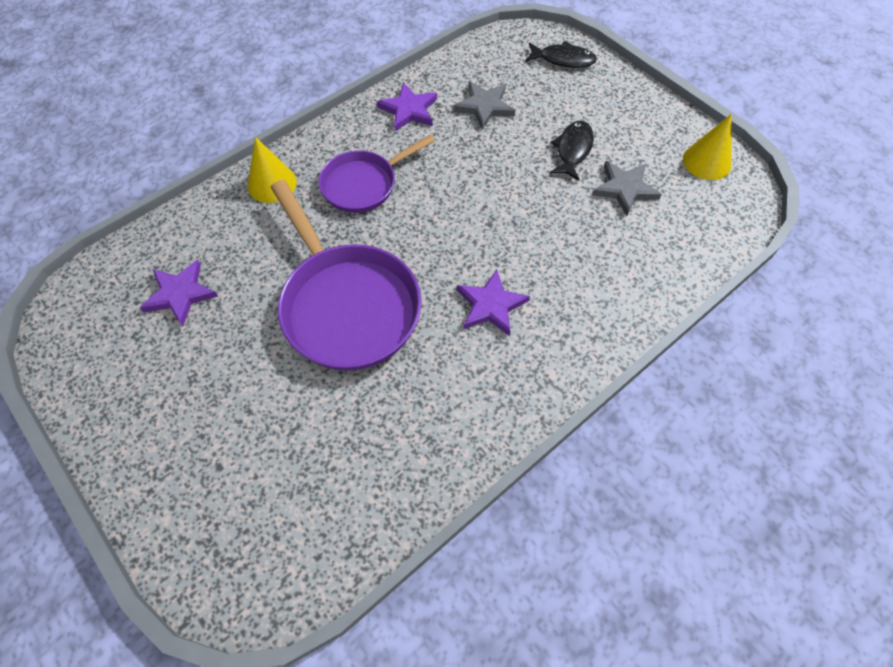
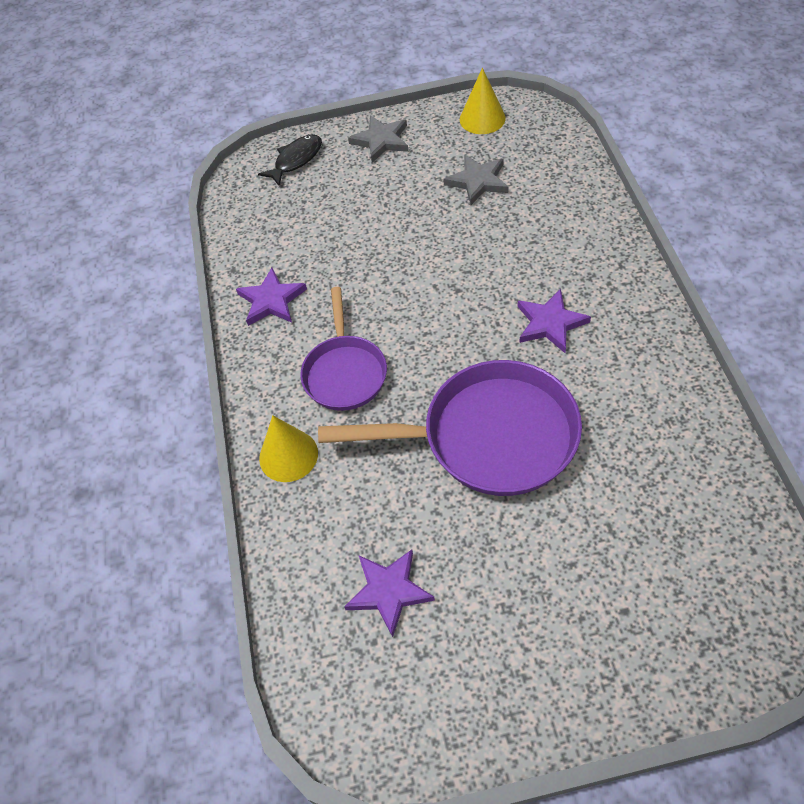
camera: 55 degrees left, 5 degrees down
(484, 107) = (311, 240): grey star -> grey star (381, 141)
(573, 150) = (410, 197): black fish -> none

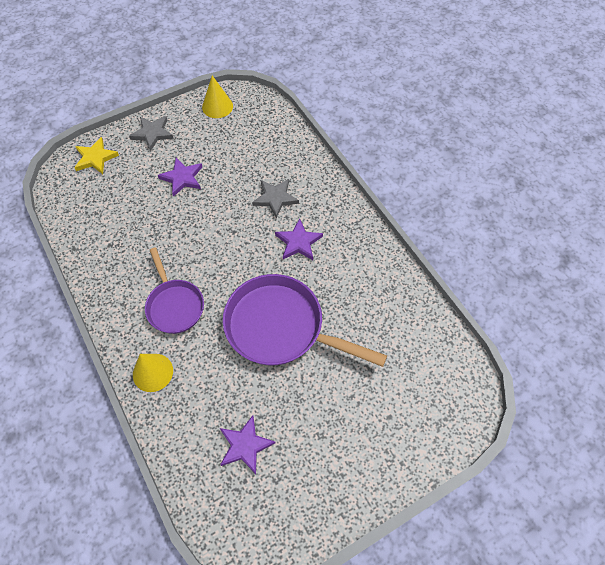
camera: 25 degrees left, 5 degrees up
(271, 300) = (108, 265): purple star -> purple star (182, 178)
(296, 160) = (95, 158): black fish -> yellow star
(477, 181) = (226, 152): grey star -> grey star (275, 198)
(489, 437) = (280, 327): purple pan -> purple pan turned 135 degrees counterclockwise

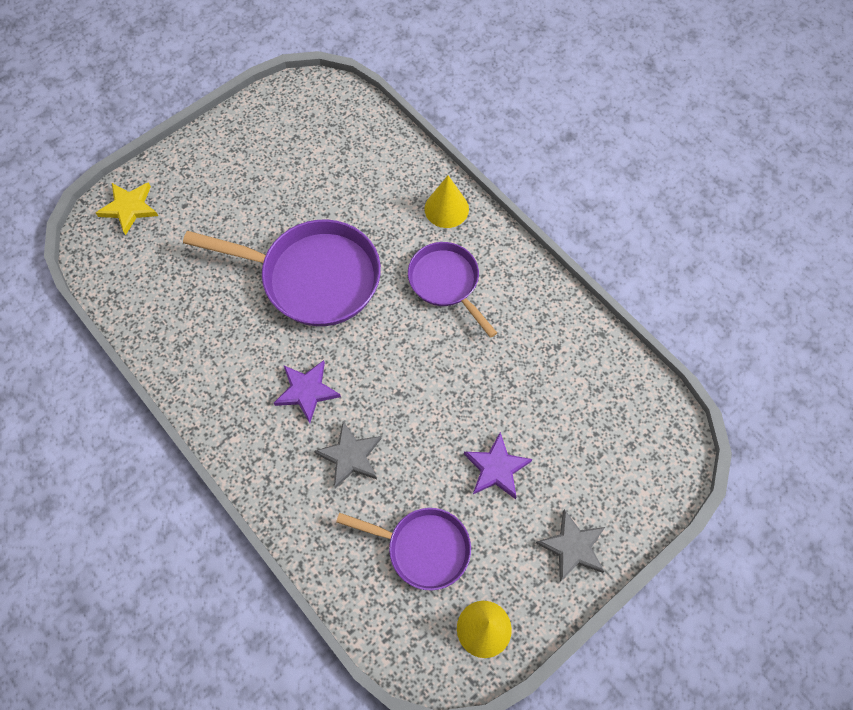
camera: 170 degrees right, 5 degrees up
(95, 158) = (641, 482): yellow star -> yellow star (129, 208)
(241, 145) = (423, 548): none -> purple pan
(245, 445) = (331, 159): purple star -> none

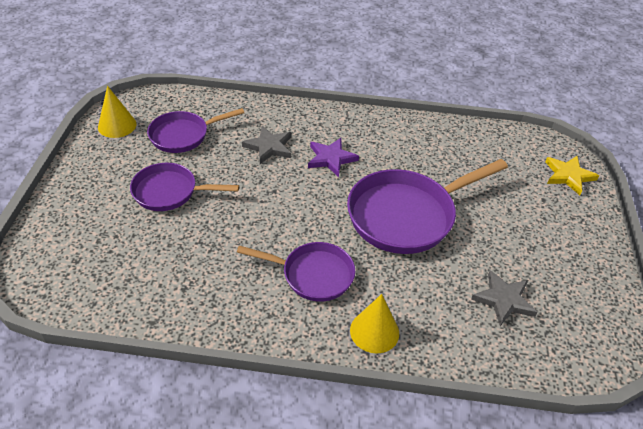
camera: 135 degrees right, 20 degrees down
(496, 468) = (169, 192): purple star -> purple pan
(572, 547) = (85, 184): grey star -> grey star (504, 300)

